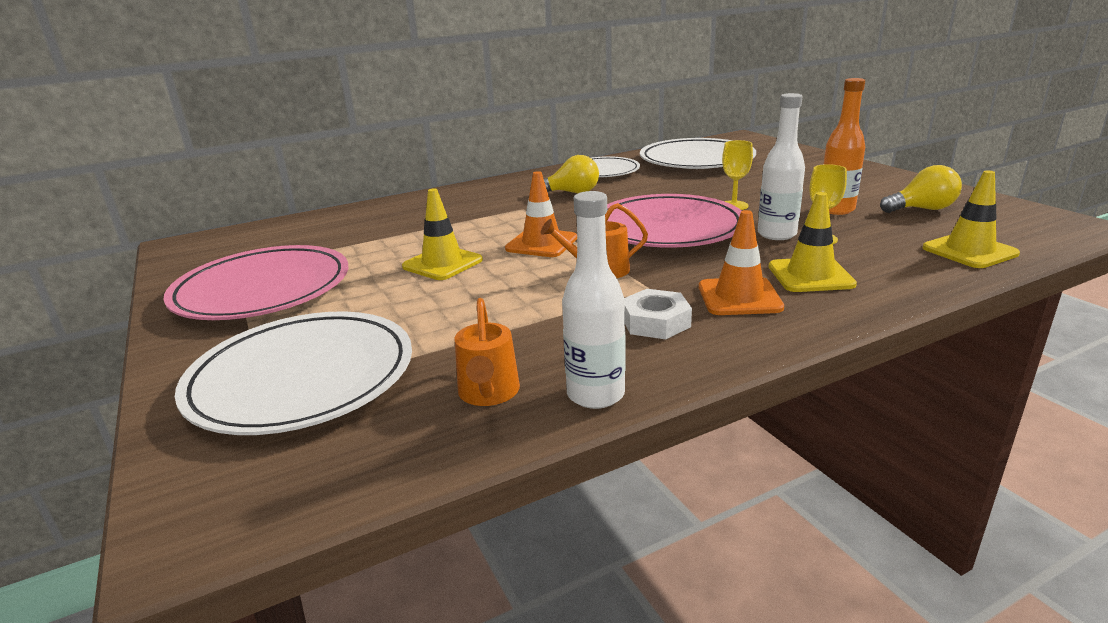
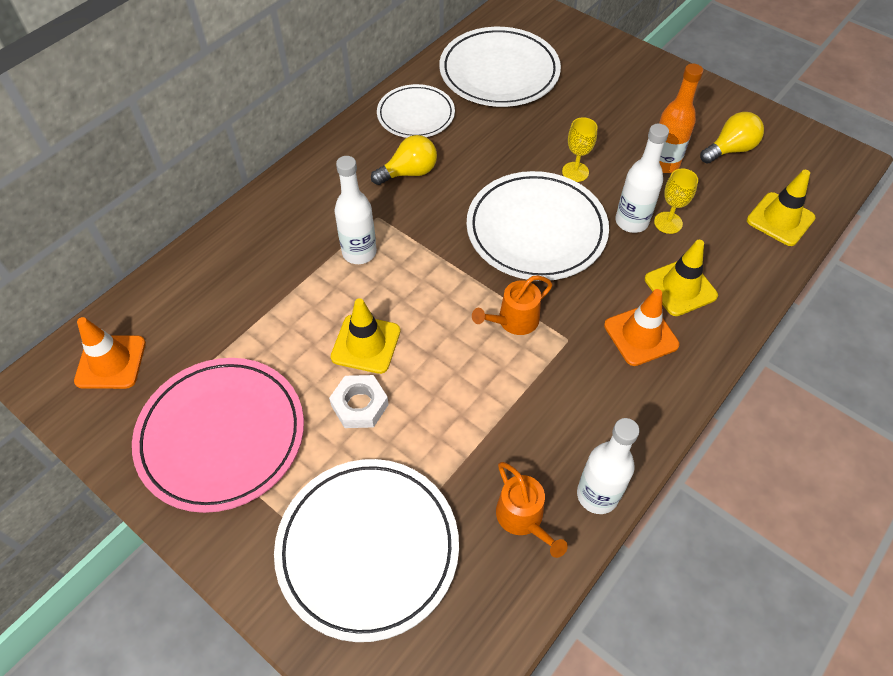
camera: 25 degrees left, 30 degrees up
(488, 221) = (359, 252): none -> white bottle
(541, 243) = (437, 285): orange traffic cone -> orange traffic cone (111, 362)
(655, 322) = (595, 389): white nut -> white nut (360, 405)
(667, 228) = (536, 230): pink plate -> white plate

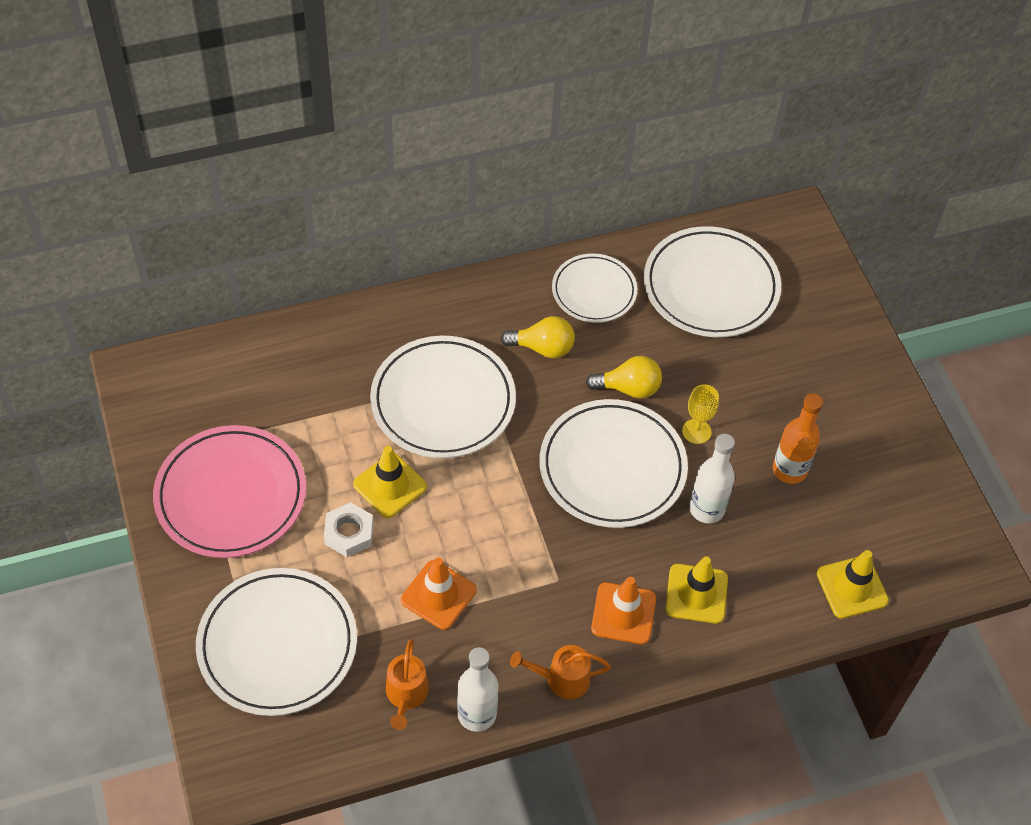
camera: 30 degrees right, 0 degrees up
(111, 362) = (188, 386): orange traffic cone -> orange traffic cone (438, 595)
(359, 252) = (443, 401): white bottle -> white plate
(513, 321) = (525, 537): orange watering can -> orange watering can (561, 679)
(668, 223) = (740, 529): yellow goblet -> none
(730, 149) = (870, 492): yellow light bulb -> yellow light bulb (628, 388)

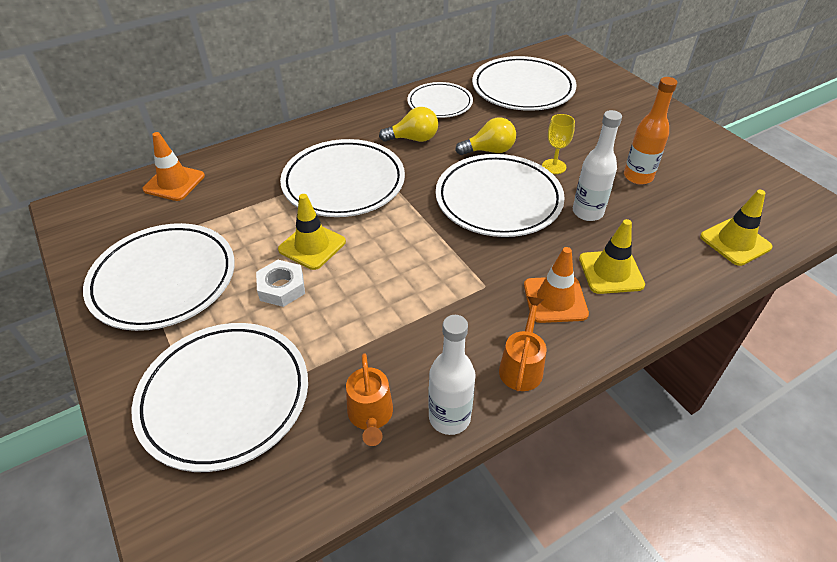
camera: 10 degrees left, 10 degrees down
(231, 495) = (163, 280): pink plate -> white plate
(438, 595) = (379, 320): orange traffic cone -> orange traffic cone (174, 183)
(561, 679) = (521, 366): orange watering can -> orange watering can turned 120 degrees clockwise

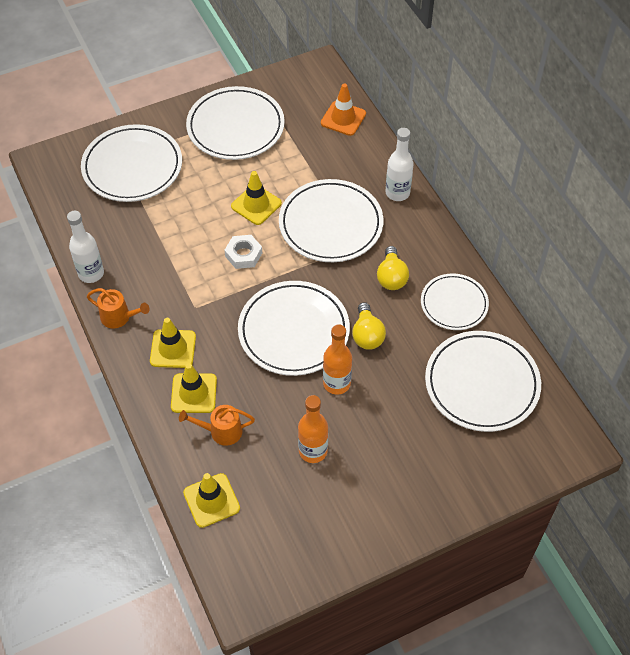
camera: 95 degrees right, 10 degrees up
(282, 287) = (216, 189): white nut -> white nut (243, 255)
(371, 416) = (102, 235): orange watering can -> orange watering can (221, 431)
(554, 166) = (336, 383): yellow goblet -> orange bottle
(555, 300) = (173, 349): orange traffic cone -> yellow traffic cone
(587, 212) = (267, 395): white bottle -> white bottle (397, 193)

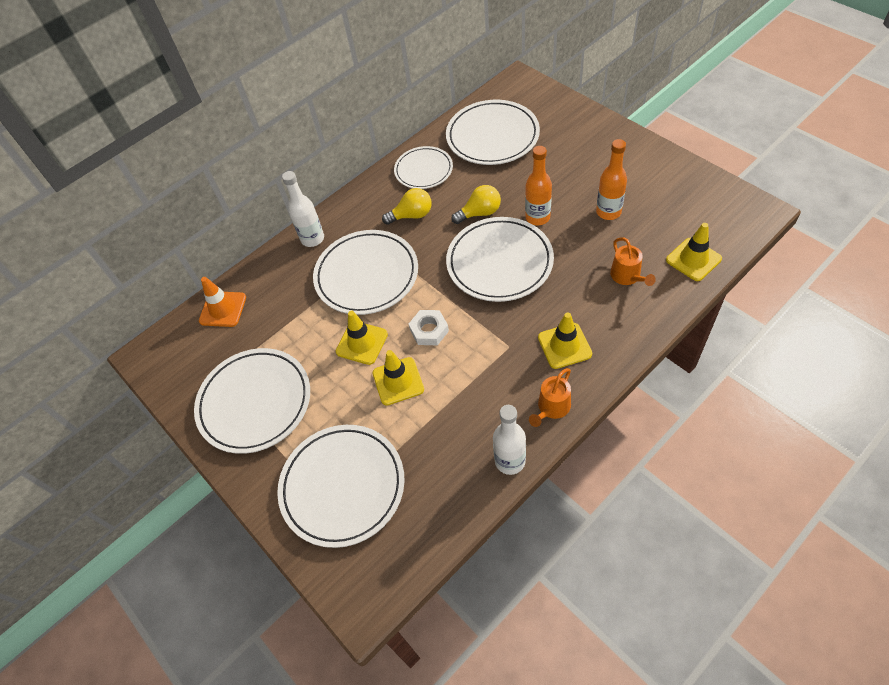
camera: 100 degrees left, 0 degrees up
(119, 317) = (552, 408): orange watering can -> orange watering can turned 150 degrees counterclockwise
(194, 393) = (602, 310): yellow traffic cone -> yellow traffic cone (398, 381)

